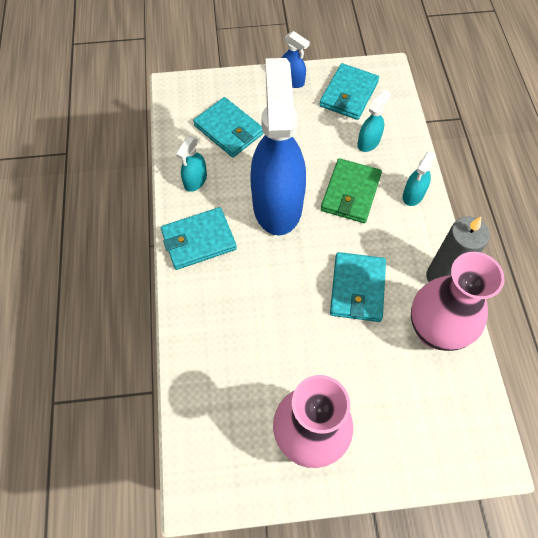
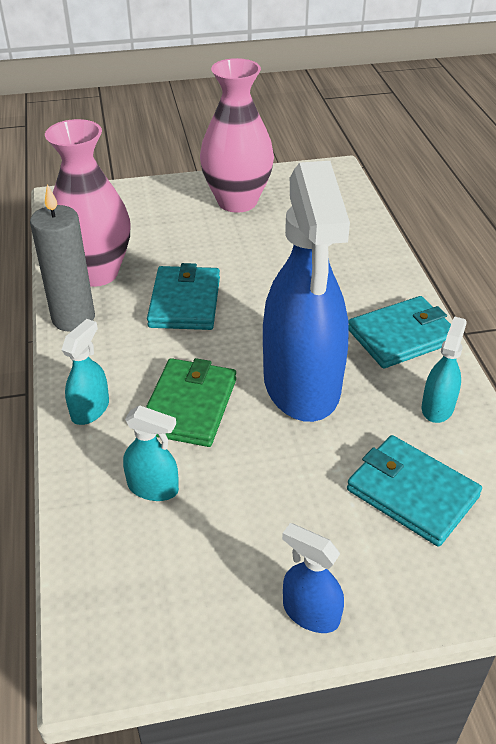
camera: 175 degrees right, 20 degrees down
(348, 94) = (186, 587): turquoise wallet -> none
(368, 142) = (153, 488): turquoise spray bottle -> turquoise spray bottle turned 105 degrees counterclockwise

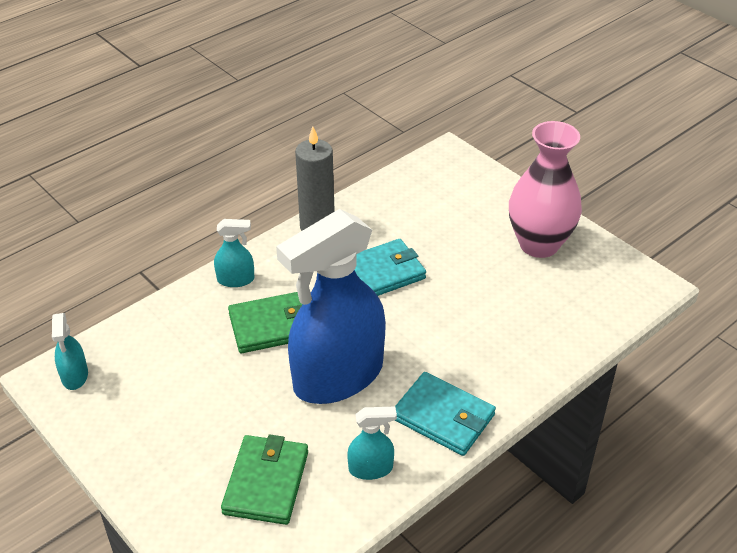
camera: 60 degrees right, 0 degrees up
(96, 273) = (375, 213): pink vase -> none
(153, 488) = (187, 342): turquoise spray bottle -> turquoise spray bottle (75, 376)
(310, 613) = (130, 463): blue spray bottle -> none
(412, 493) = (266, 482): turquoise wallet -> green wallet

